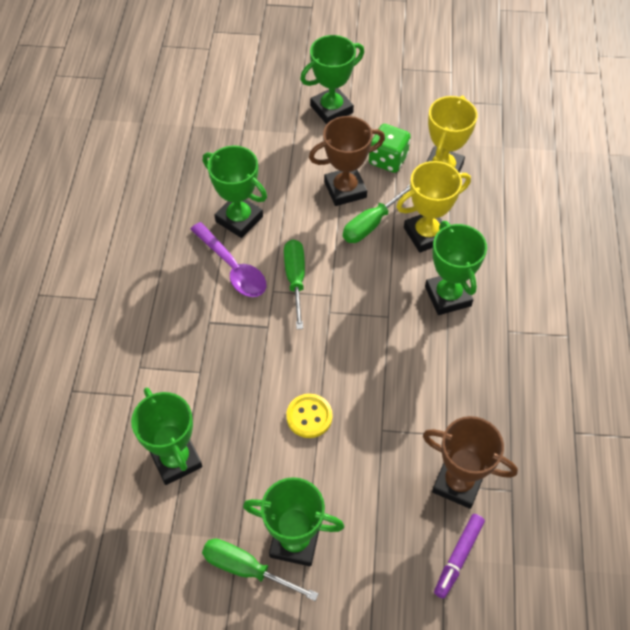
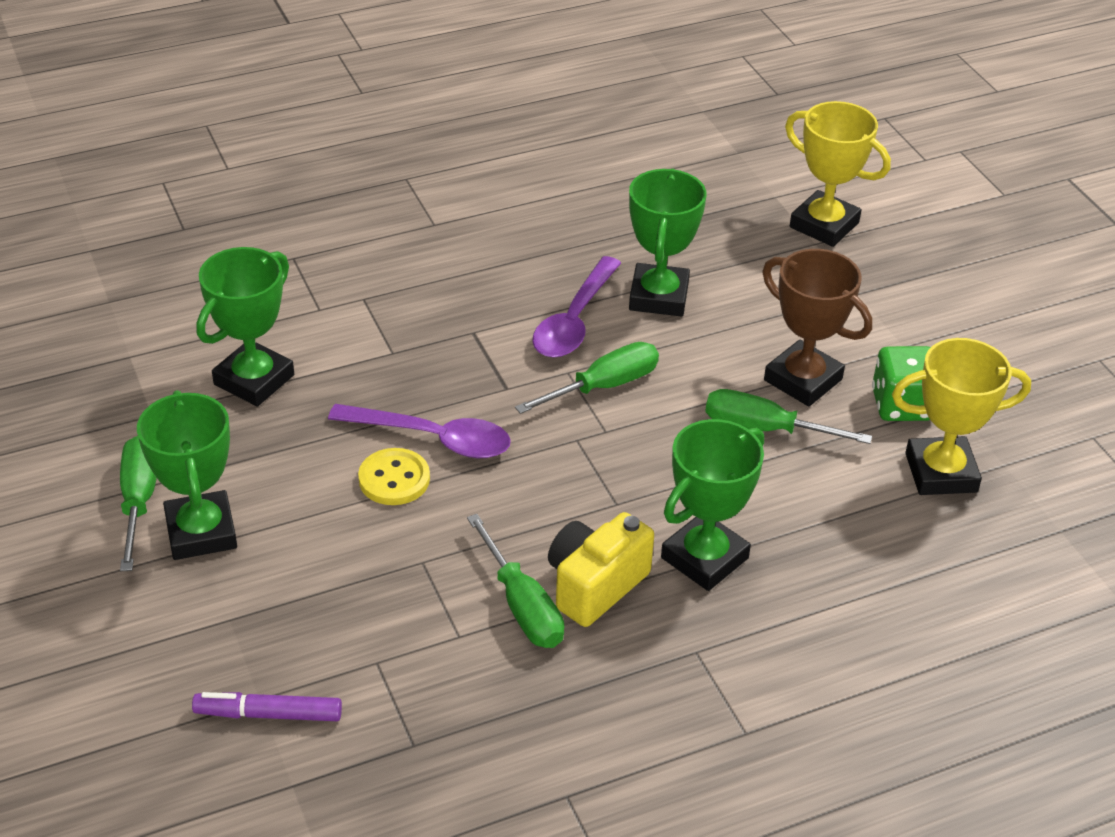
camera: 60 degrees right, 15 degrees down
(287, 382) = (433, 438): none -> purple spoon
(331, 109) = (938, 313): green trophy -> none
(426, 234) = (799, 495): yellow trophy -> yellow trophy (824, 225)
(440, 395) = (522, 606): none -> green screwdriver
(442, 354) = (595, 585): none -> yellow camera
(458, 483) = (388, 675): brown trophy -> none

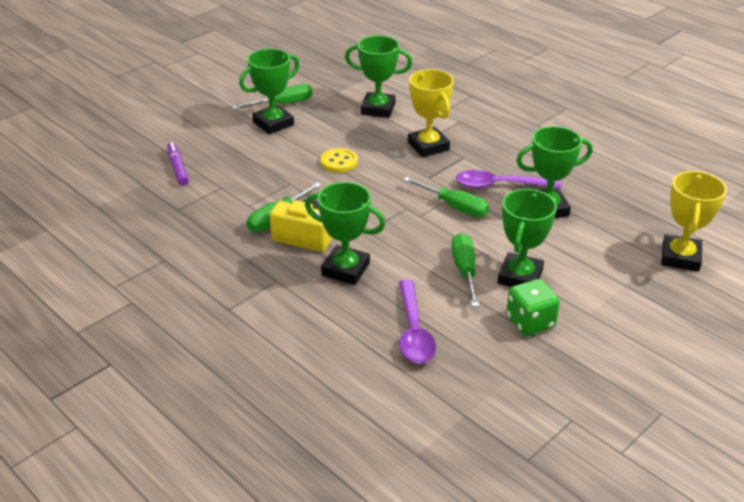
camera: 70 degrees right, 5 degrees down
(433, 438) = (374, 165): purple spoon -> purple spoon (413, 331)
(803, 380) = (520, 277): brown trophy -> green trophy
(941, 472) = (479, 350): yellow trophy -> yellow trophy (428, 146)

